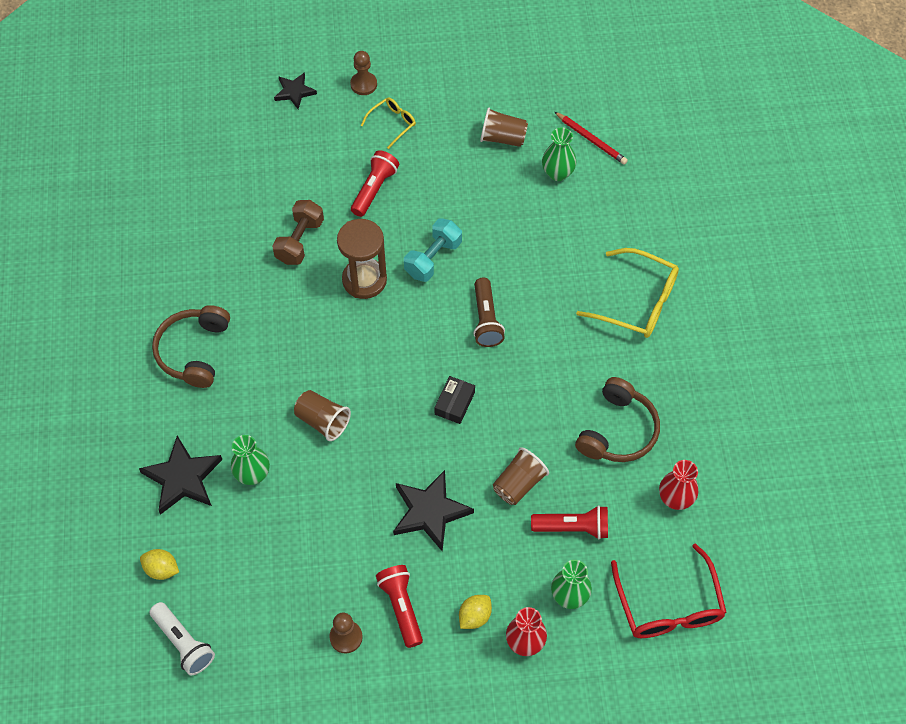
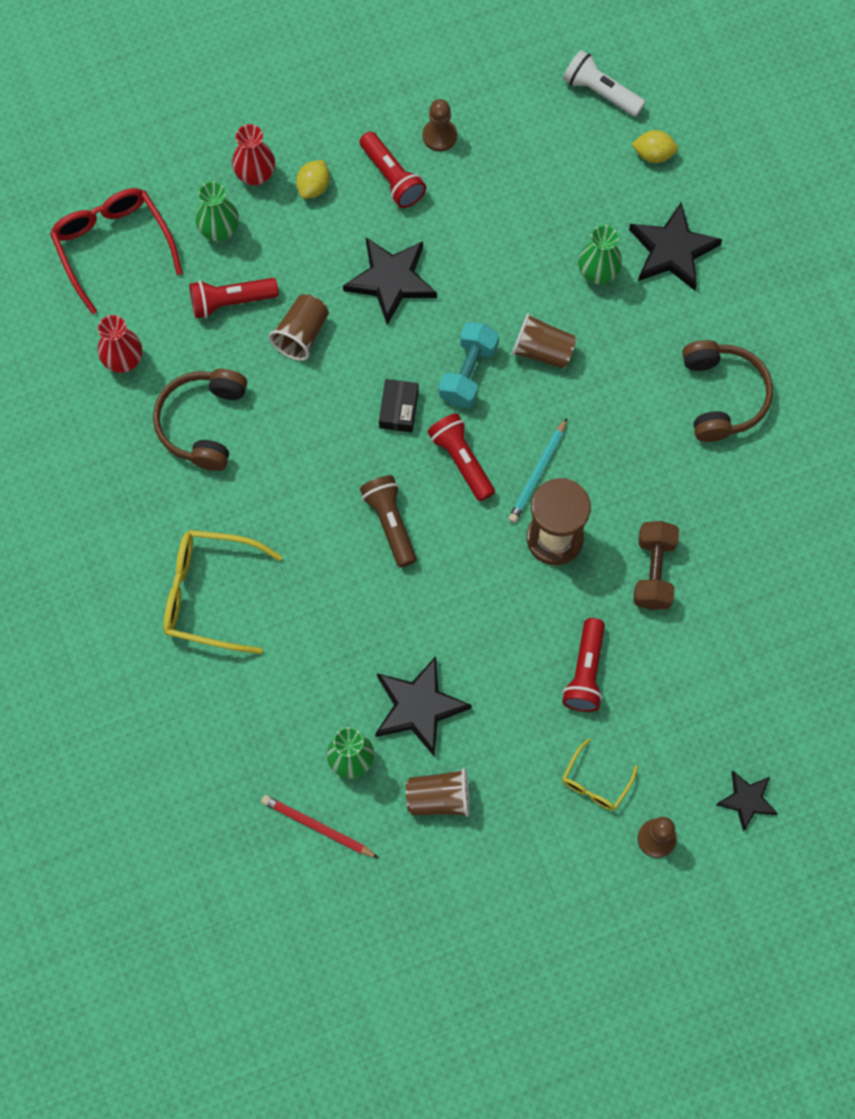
camera: 165 degrees right, 10 degrees up
(360, 329) = (538, 473): none -> turquoise pencil
(416, 352) = (461, 460): none -> red flashlight
(433, 258) = (479, 590): turquoise dumbbell -> turquoise dumbbell (468, 373)
(500, 194) = (418, 707): none -> black star

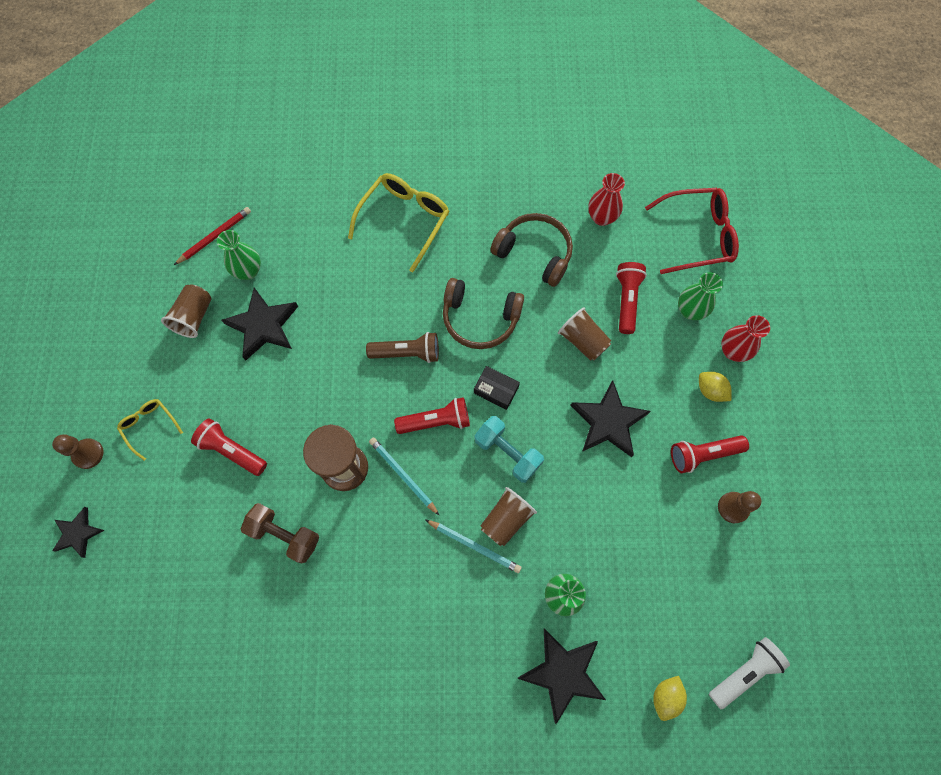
camera: 110 degrees right, 0 degrees up
(584, 373) = (474, 546): none -> turquoise pencil
(723, 396) = (410, 660): brown headphones -> brown headphones (480, 319)

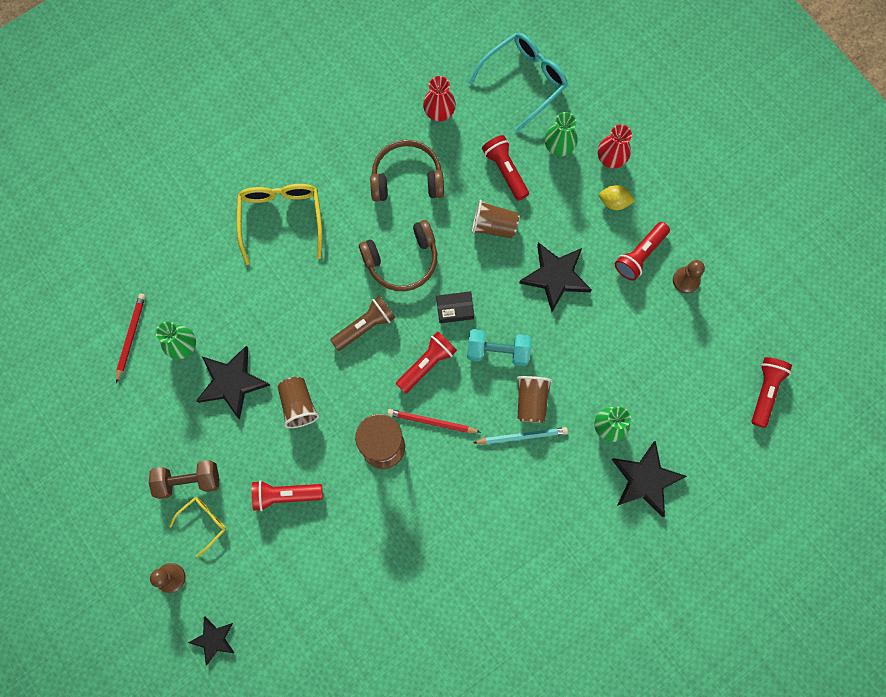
camera: 35 degrees left, 5 degrees up
(149, 426) = (203, 522): yellow glasses -> yellow glasses turned 120 degrees clockwise
(194, 317) = (168, 413): brown cup -> brown cup (298, 405)
(285, 535) = (375, 527): brown dumbbell -> brown dumbbell (188, 481)
(403, 475) = (432, 422): turquoise pencil -> red pencil
(665, 696) = (724, 445): yellow lemon -> none
(697, 236) = (524, 81): red glasses -> turquoise glasses
(744, 671) = (765, 391): white flashlight -> red flashlight

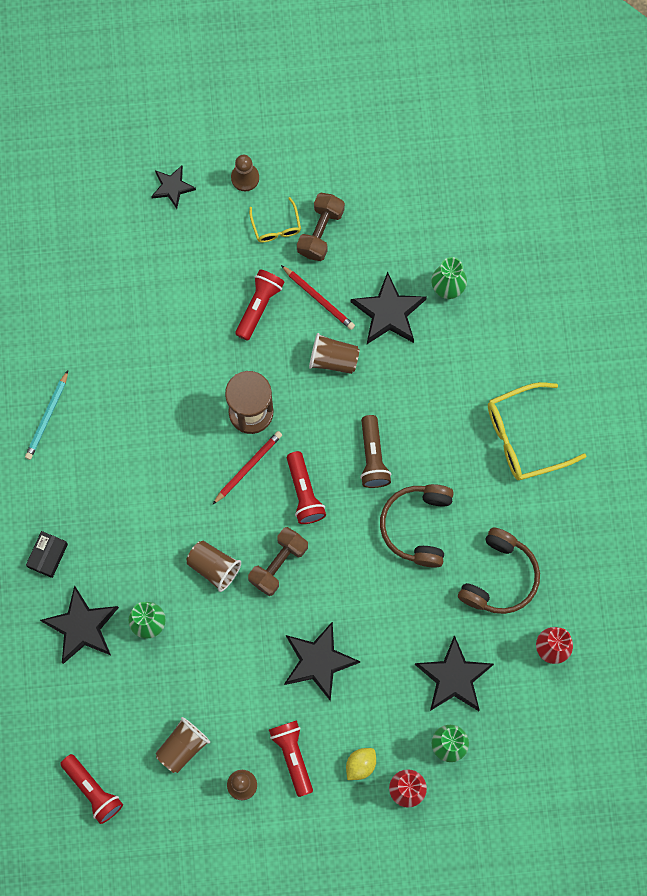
camera: 120 degrees right, 0 degrees up
(131, 336) = (483, 246): red pencil -> red pencil (318, 298)
(281, 219) = (524, 437): yellow glasses -> yellow glasses turned 135 degrees clockwise
(455, 309) = (342, 548): black box -> black box (48, 555)
(494, 226) = (403, 633): brown cup -> brown cup (182, 747)
(497, 351) = (278, 564): turquoise dumbbell -> brown dumbbell
(505, 170) = (454, 677): red flashlight -> black star
(522, 436) = (187, 539): turquoise pencil -> turquoise pencil (47, 417)
(524, 81) = (540, 754): turquoise glasses -> none

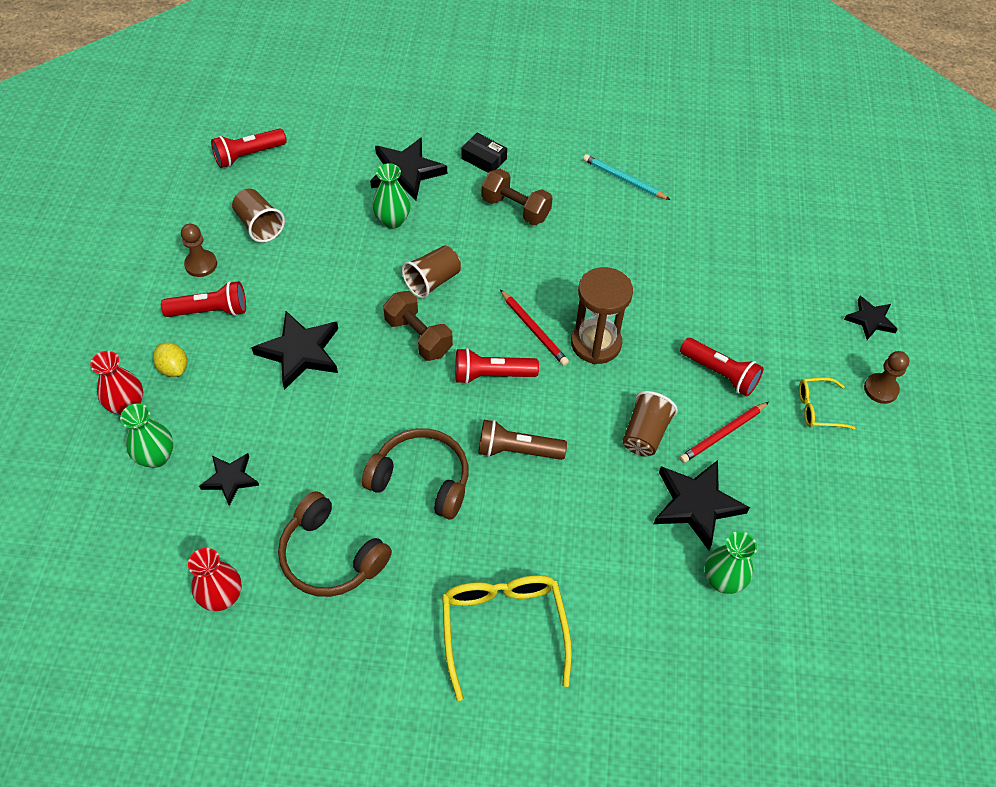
camera: 100 degrees right, 20 degrees down
(320, 232) = (808, 452): brown dumbbell -> brown dumbbell (516, 209)
(454, 677) = (230, 479): black star -> black star, size x0.60

